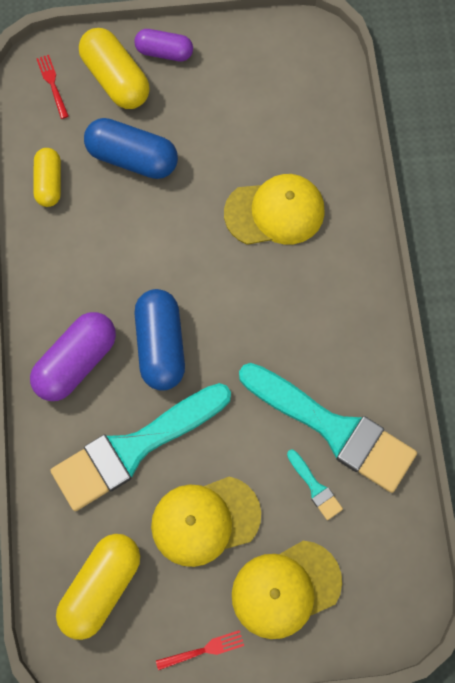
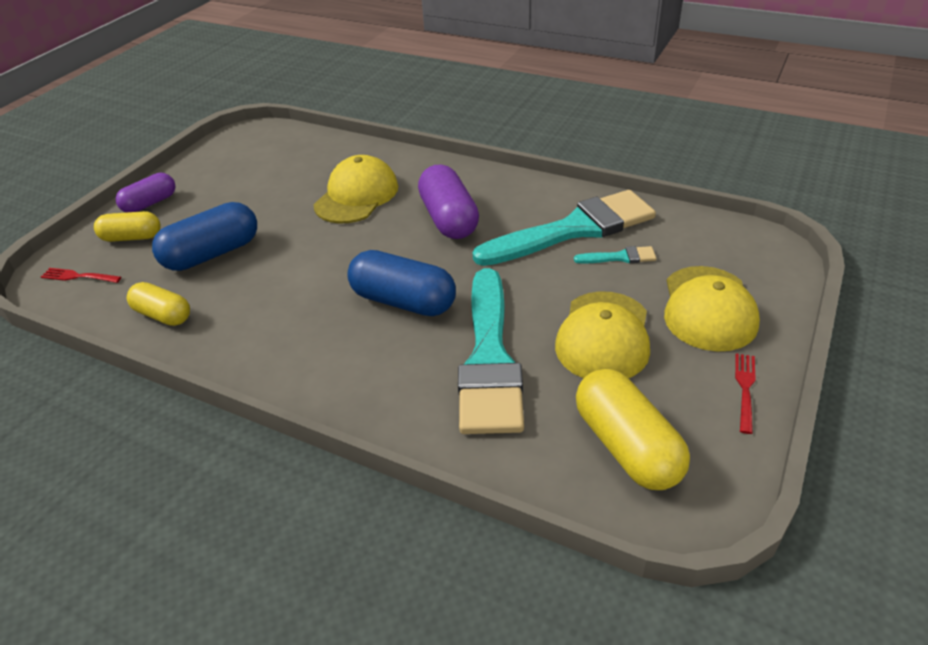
camera: 55 degrees left, 30 degrees down
(76, 362) = (361, 367): purple capsule -> purple capsule (449, 219)
(116, 79) = (132, 237): yellow capsule -> yellow capsule, size x0.64

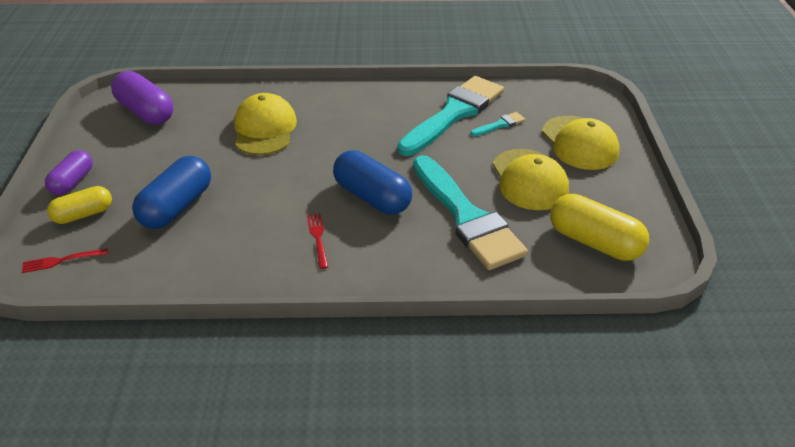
camera: 30 degrees left, 0 degrees up
(163, 315) = (178, 266): yellow capsule -> none
(403, 301) = (372, 197): blue capsule -> blue capsule turned 45 degrees clockwise
(449, 219) = (356, 128): purple capsule -> purple capsule (146, 112)
(745, 389) = (635, 186): red fork -> red fork (318, 238)

